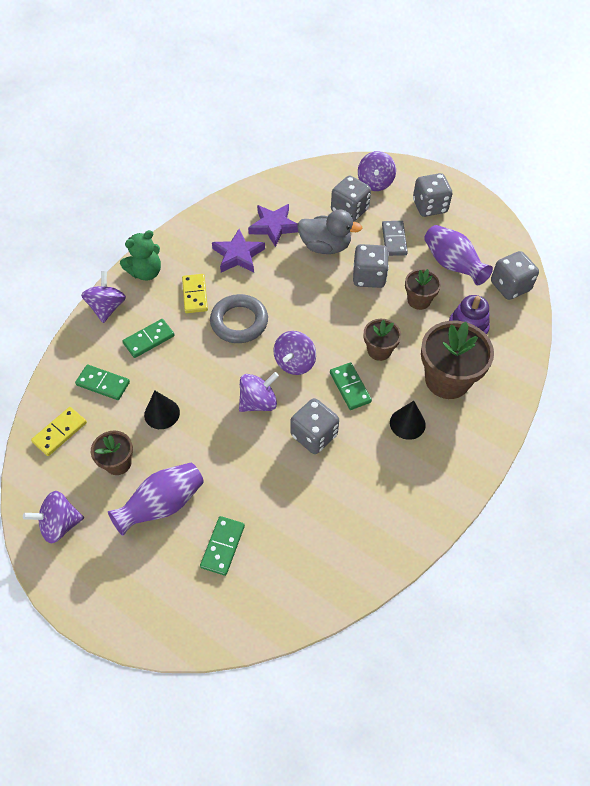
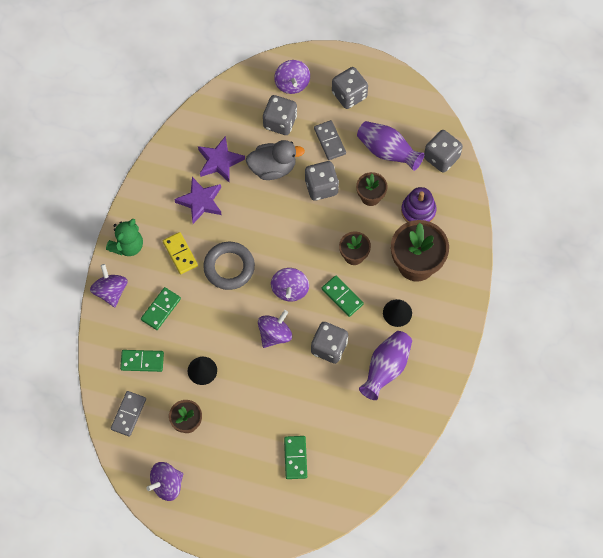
camera: 20 degrees left, 10 degrees up
(60, 432) = (128, 414): yellow domino -> grey domino
(163, 505) = (237, 443): purple vase -> purple vase (386, 368)

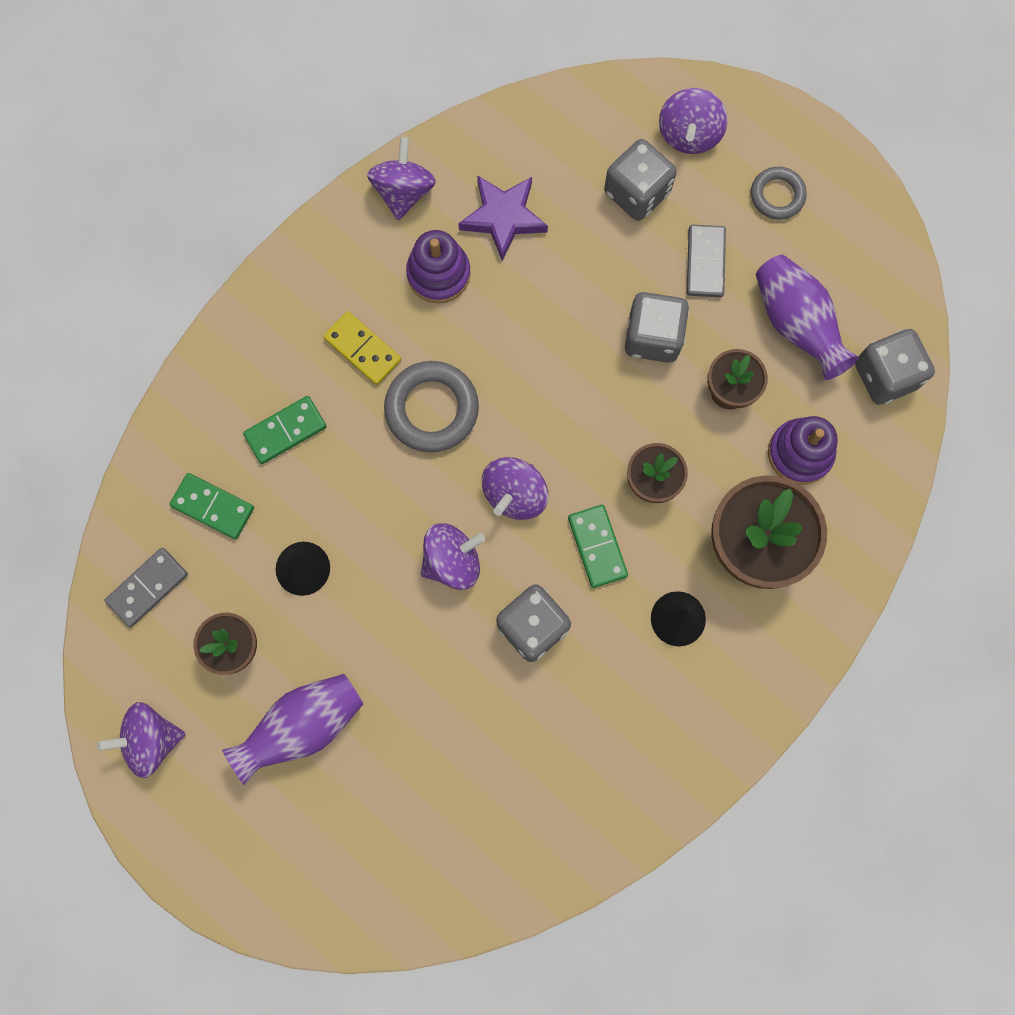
camera: 25 degrees right, 10 degrees up
(110, 291) = (219, 363): purple spinning top -> purple spinning top (403, 192)
(127, 246) = (283, 297): green teddy bear -> none
(180, 254) = (363, 349): yellow domino -> yellow domino turned 45 degrees counterclockwise
(200, 202) = (438, 274): purple star -> purple stacking toy
(273, 168) = (587, 267): grey duck -> none
(295, 458) = (384, 795): green domino -> none
(349, 95) = (777, 195): grey dice -> grey ring
(386, 368) = (612, 709): purple vase -> purple vase (303, 726)

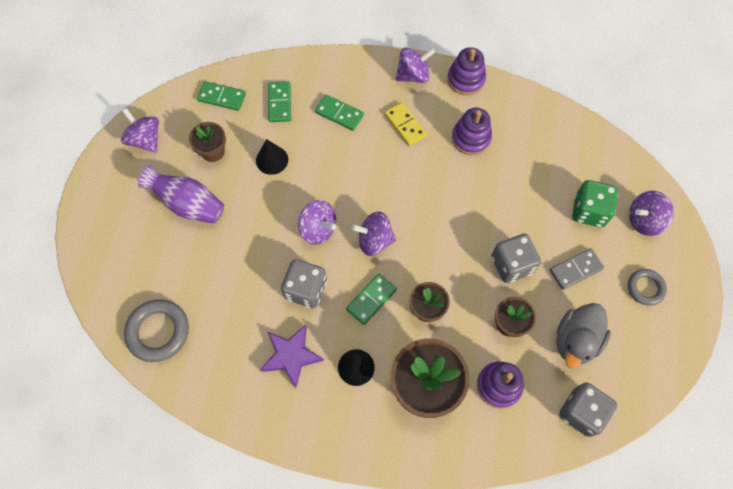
camera: 60 degrees right, 10 degrees down
(148, 588) = (222, 97): grey domino -> green domino
(341, 222) = (466, 79): none -> purple stacking toy
(363, 349) = (405, 125): yellow domino -> yellow domino turned 45 degrees counterclockwise
(403, 192) = (503, 98): purple spinning top -> purple spinning top (413, 75)
(432, 409) = (395, 174): grey ring -> grey ring (158, 332)
(503, 218) = (524, 152): purple star -> purple star (291, 356)
(637, 192) = (589, 211): grey dice -> green dice
(796, 324) = (575, 341): purple vase -> grey duck

